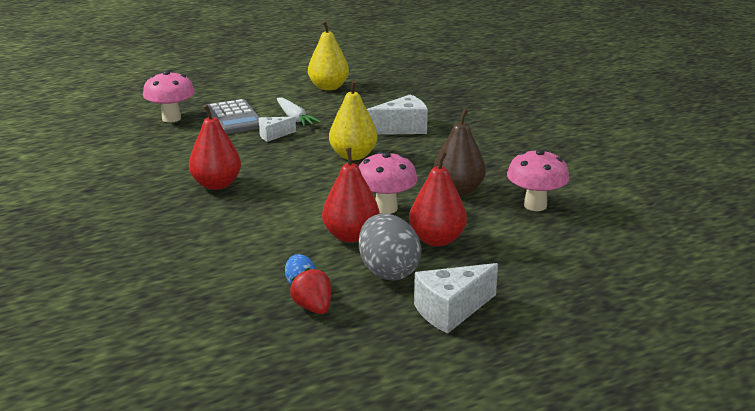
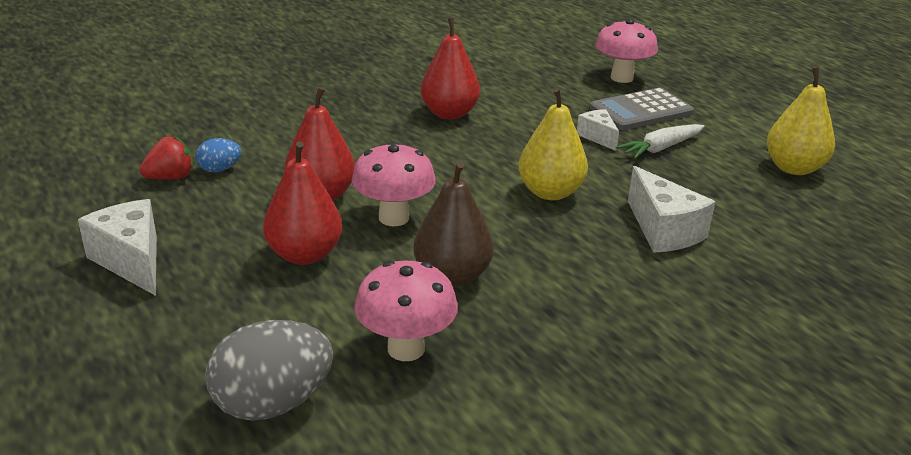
camera: 85 degrees right, 5 degrees up
(388, 271) = (232, 220): grey egg -> grey egg (272, 403)

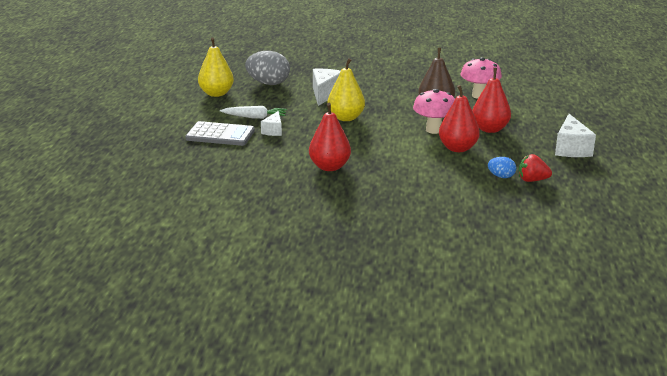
camera: 140 degrees left, 5 degrees down
(272, 403) = (538, 97): grey egg -> grey egg (268, 83)
(621, 78) = (183, 155): pink mushroom -> none

